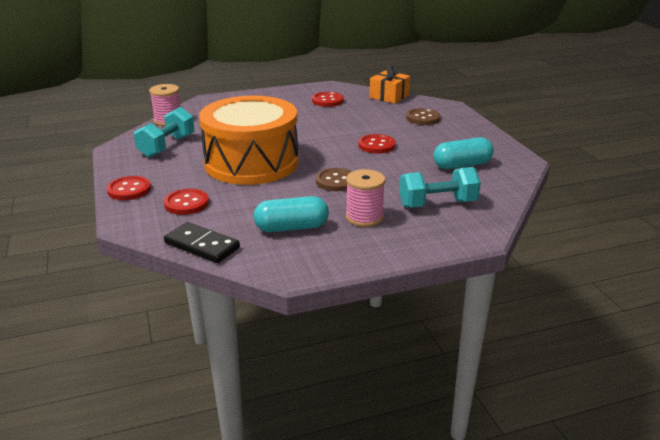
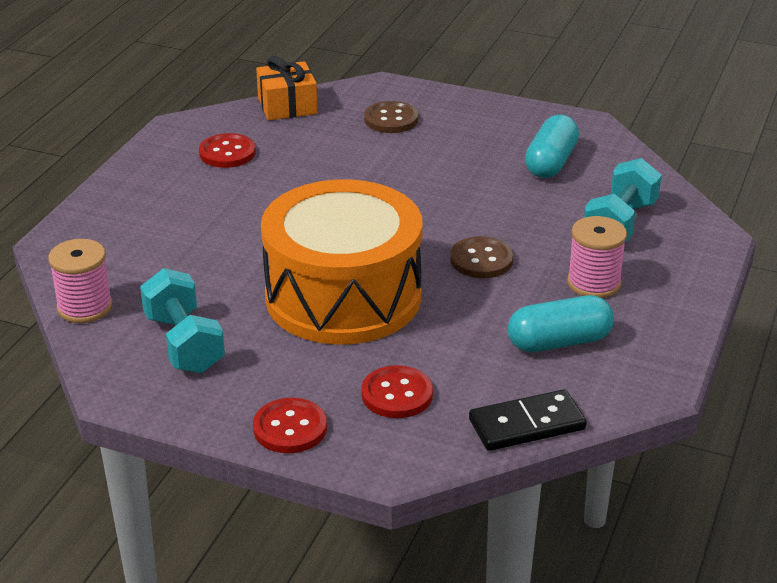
camera: 50 degrees left, 5 degrees up
(291, 227) = (559, 342): turquoise capsule -> turquoise capsule turned 45 degrees clockwise
(376, 145) = (422, 187): red button -> none

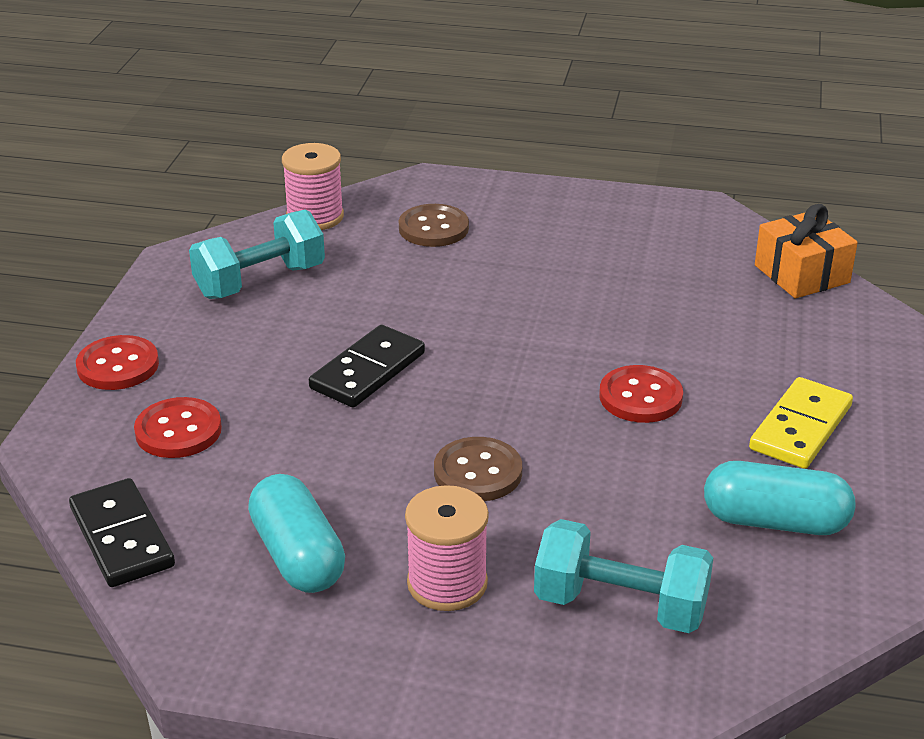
camera: 80 degrees right, 0 degrees up
(227, 153) = (657, 249): red button -> red button (640, 397)
(343, 296) = (367, 371): orange drum -> black domino
(391, 119) = (817, 359): brown button -> brown button (433, 228)
(461, 138) = (800, 427): none -> yellow domino

